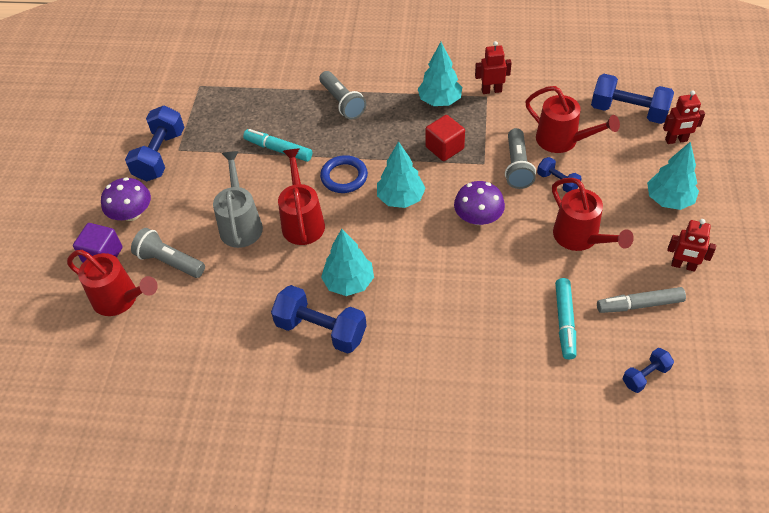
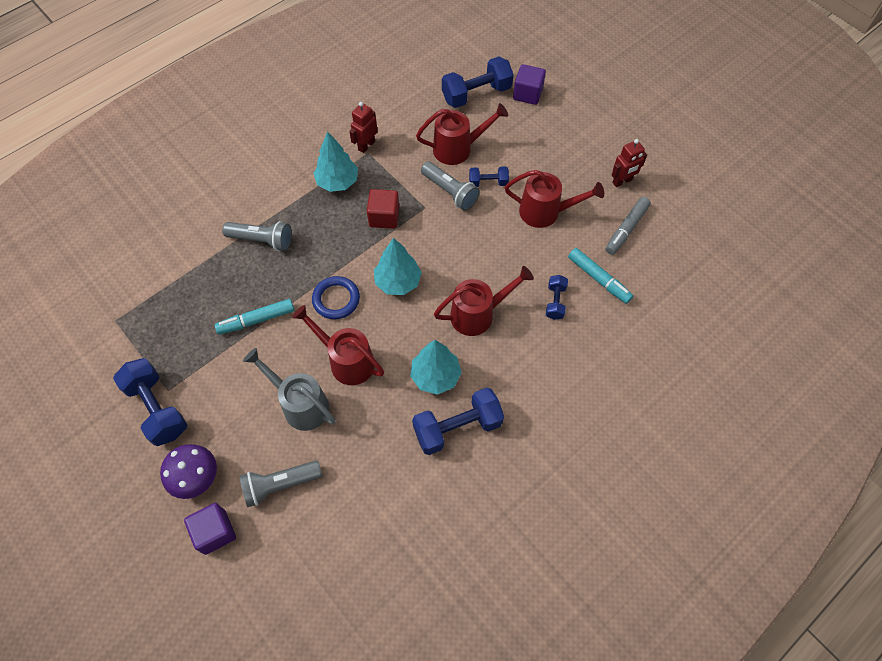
camera: 50 degrees left, 10 degrees up
(121, 299) = (278, 550): red watering can -> red watering can (478, 314)
(478, 217) = (467, 251): purple mushroom -> none
(645, 376) = (677, 273): blue dumbbell -> blue dumbbell (555, 302)
(669, 200) = (567, 141): turquoise tree -> none
(676, 140) = (527, 94): red robot -> purple cube

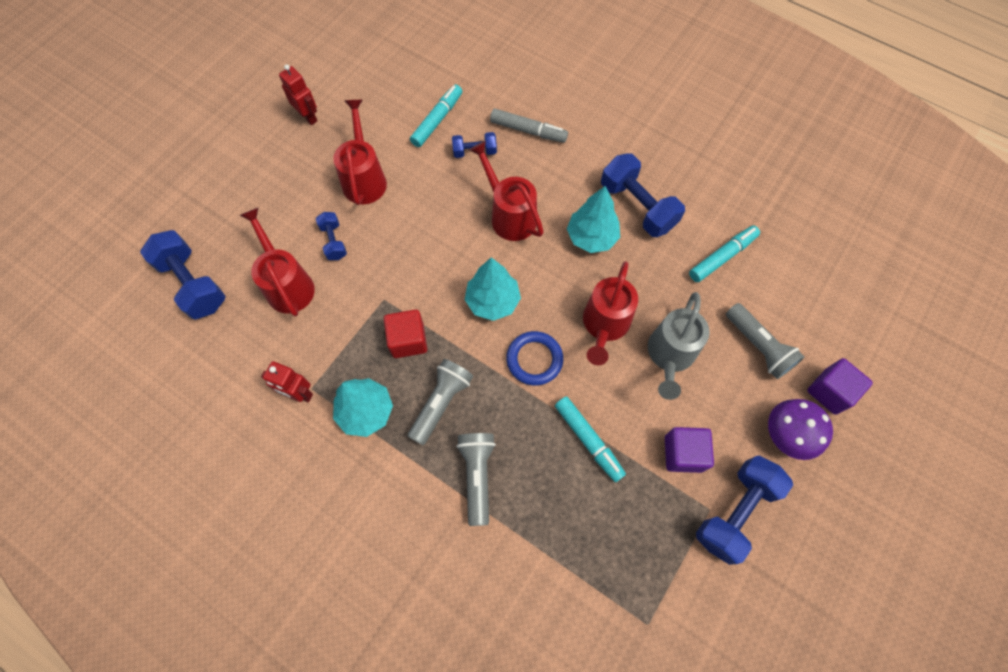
camera: 105 degrees left, 5 degrees up
(379, 488) = (722, 257): none -> turquoise marker
(450, 192) = (356, 278): grey flashlight -> grey flashlight (441, 403)
(527, 94) = (187, 227): purple cube -> purple cube (683, 453)
(626, 229) = (370, 105): grey marker -> grey marker (528, 130)

